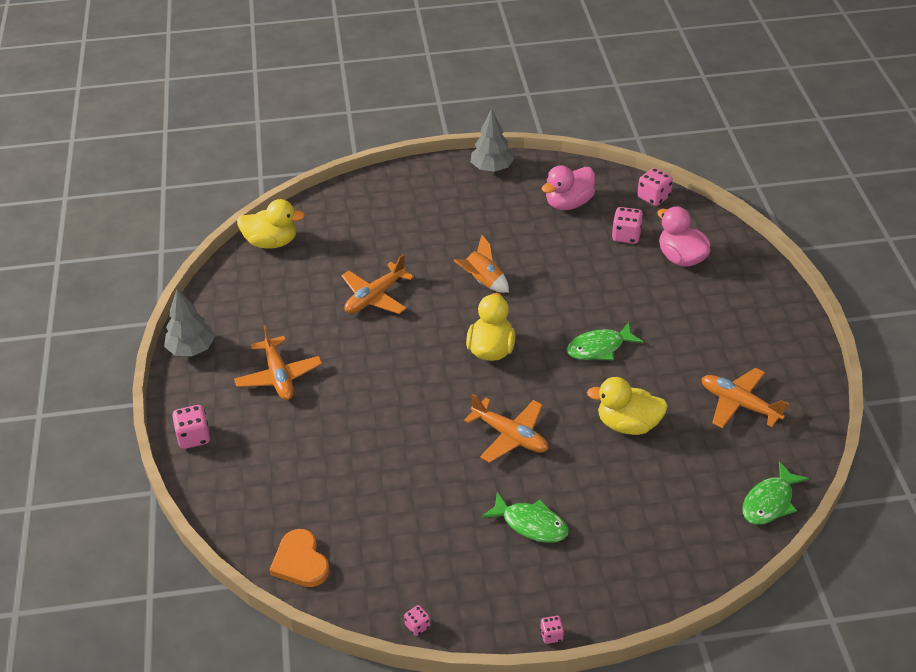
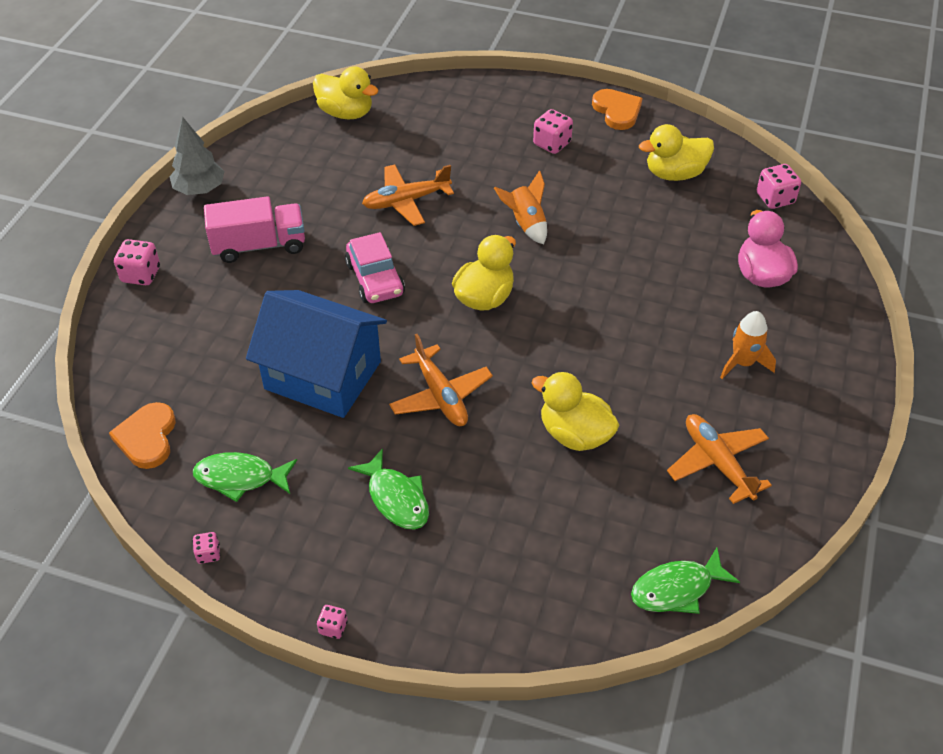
camera: 25 degrees right, 5 degrees up
(279, 376) = (259, 245): orange plane -> pink truck
(395, 367) = (375, 279): none -> pink car
(408, 457) = (323, 375): none -> blue house
(492, 168) = (617, 111): grey tree -> orange heart
(568, 203) = (674, 174): pink duck -> yellow duck
(599, 348) = (601, 339): green fish -> green fish (240, 478)
(626, 236) = (715, 230): pink dice -> pink dice (552, 144)
(710, 327) = (743, 363): none -> orange rocket

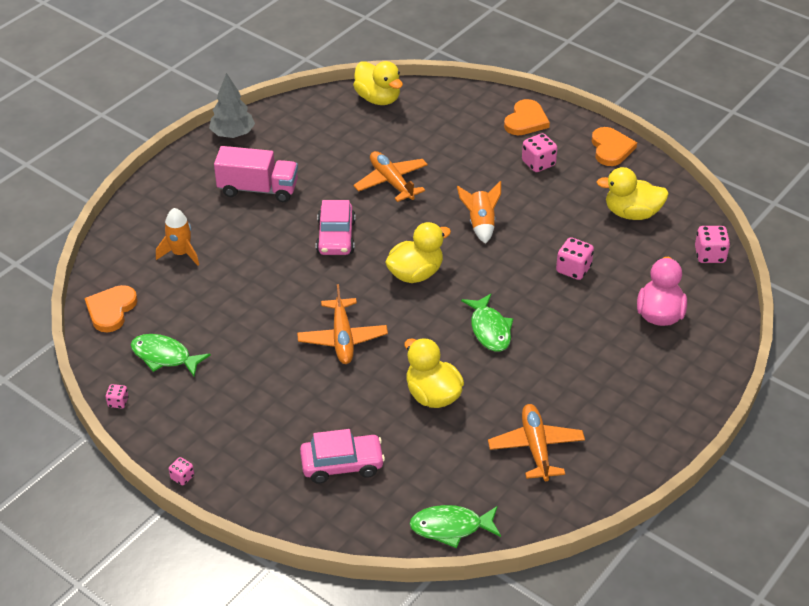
camera: 20 degrees right, 5 degrees down
(141, 275) = (159, 189): pink dice -> pink dice (573, 269)
(323, 375) = (260, 299): blue house -> none
(396, 498) = (271, 403): green fish -> green fish (489, 329)
(406, 201) = (391, 182): orange plane -> orange plane turned 60 degrees clockwise
(515, 101) = (526, 121): none -> orange heart
(516, 550) = (342, 464): none -> pink car
(743, 363) = (602, 379): orange rocket -> orange rocket (181, 253)

